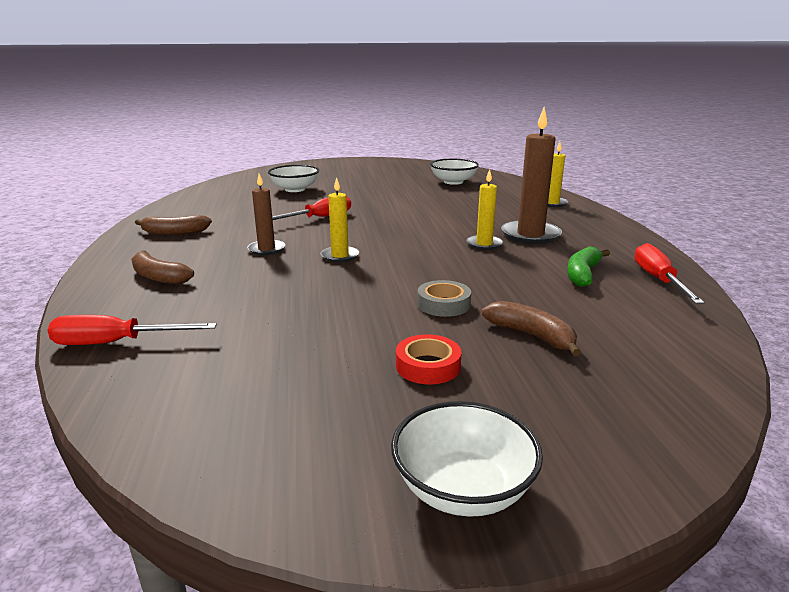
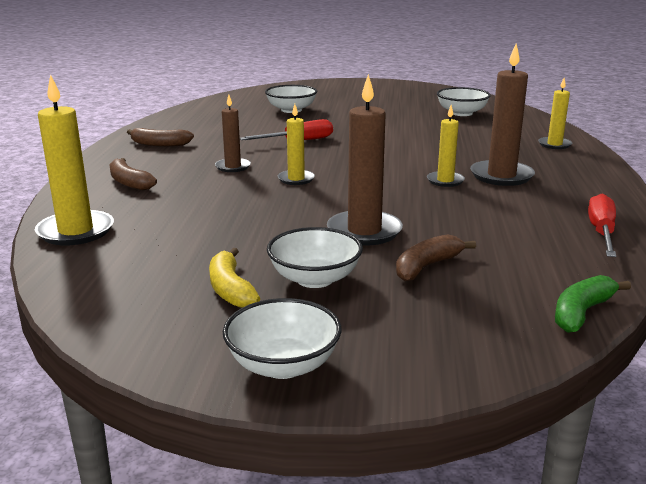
camera: 15 degrees right, 0 degrees up
(116, 343) = (76, 231): red screwdriver -> yellow candle
(341, 393) = (230, 289): none -> yellow banana
(428, 366) = (315, 279): red tape -> white bowl
(443, 304) = (364, 231): grey tape -> brown candle
(532, 335) = (427, 266): brown banana -> brown banana turned 105 degrees counterclockwise
(582, 274) = (524, 219): green banana -> green banana (581, 312)

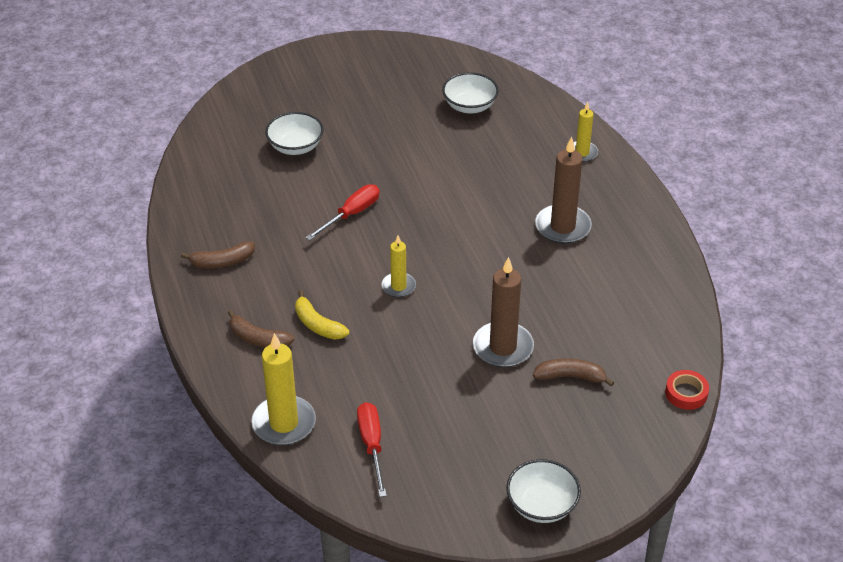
camera: 25 degrees left, 20 degrees up
(230, 289) = (457, 449): yellow banana -> yellow banana (317, 325)
(233, 167) = (327, 282): brown candle -> none
(315, 279) = (505, 417): white bowl -> none
(427, 266) = (570, 377): brown banana -> brown banana turned 75 degrees clockwise
(445, 181) = (522, 250): yellow candle -> none
(581, 312) = (686, 393): green banana -> red tape
(601, 232) = (667, 292): red screwdriver -> red screwdriver (372, 445)

